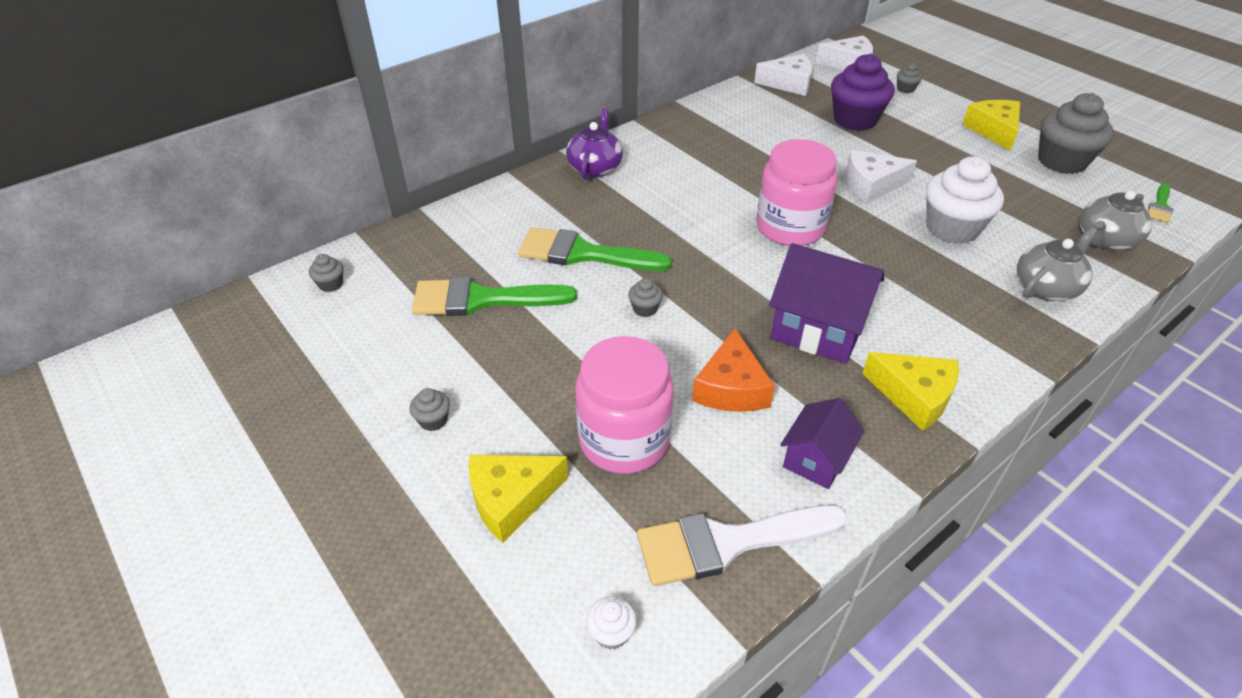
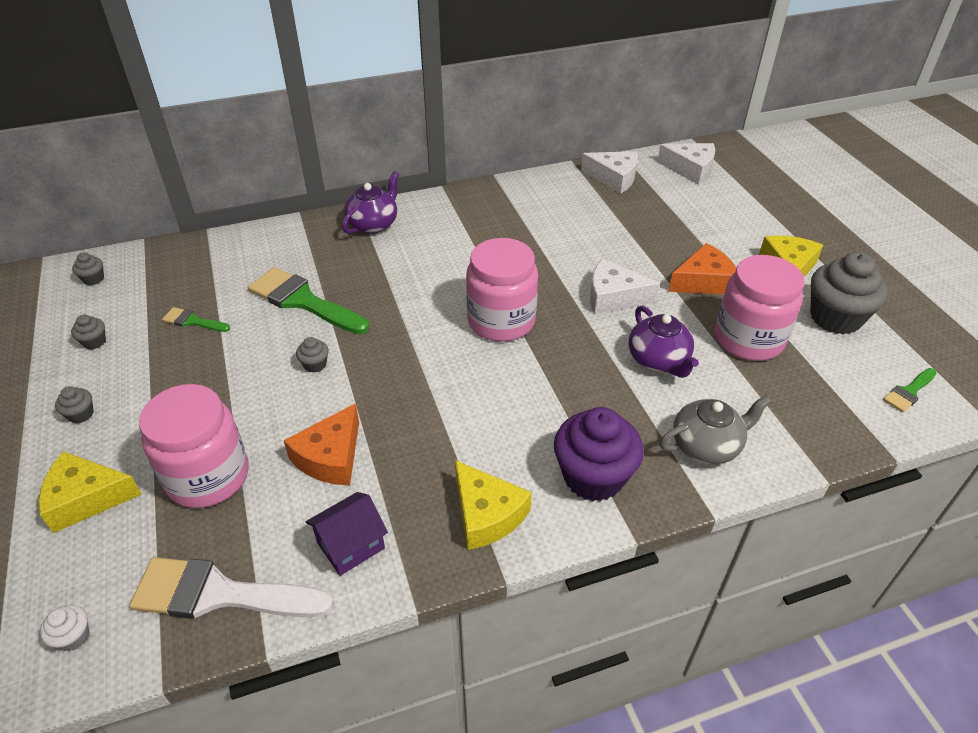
camera: 20 degrees right, 0 degrees up
(481, 299) = (192, 321): green brush -> green brush, size x0.49
(818, 329) = (449, 425): purple house -> none
(855, 120) = (650, 228): purple cupcake -> purple cupcake (593, 477)
(905, 89) = (728, 206): grey cupcake -> grey cupcake (94, 342)
(935, 155) = (703, 281): none -> orange cheese
(951, 228) = (658, 360): white cupcake -> purple teapot
(1009, 194) = (748, 339): none -> pink jar
(1104, 240) = (813, 413): grey teapot -> none

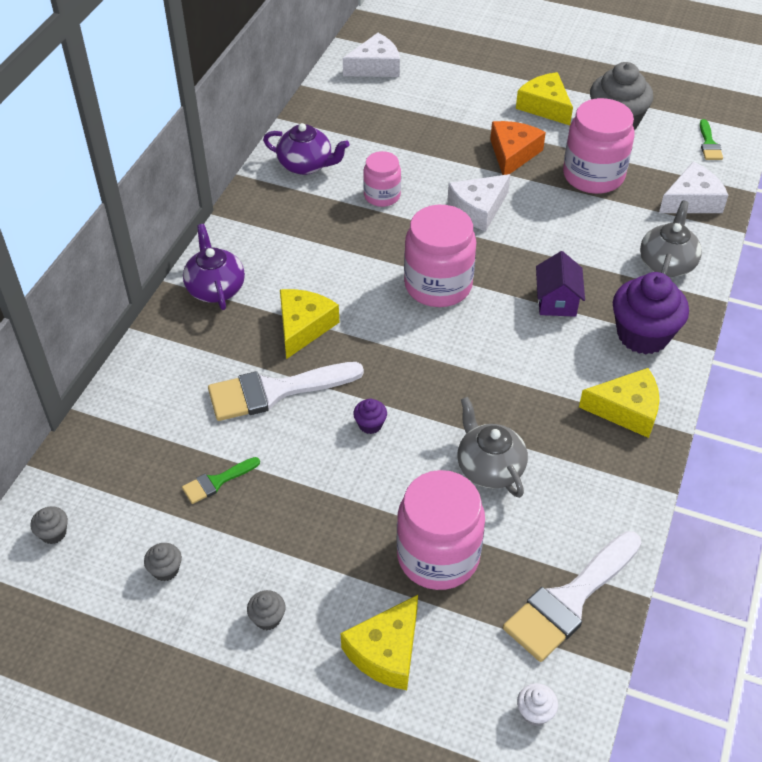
camera: 50 degrees left, 5 degrees up
(303, 301) = (274, 391): green brush -> white brush
(315, 364) = (370, 424): grey cupcake -> purple cupcake
(331, 457) = (489, 467): orange cheese -> grey teapot
(351, 545) = (589, 500): purple house -> purple house (556, 301)
(380, 280) = (303, 327): none -> yellow cheese
(560, 244) = (382, 196): none -> pink jar
(614, 178) = (334, 112): white cheese -> white cheese (692, 200)
(658, 360) = (568, 231): purple teapot -> purple teapot (306, 165)

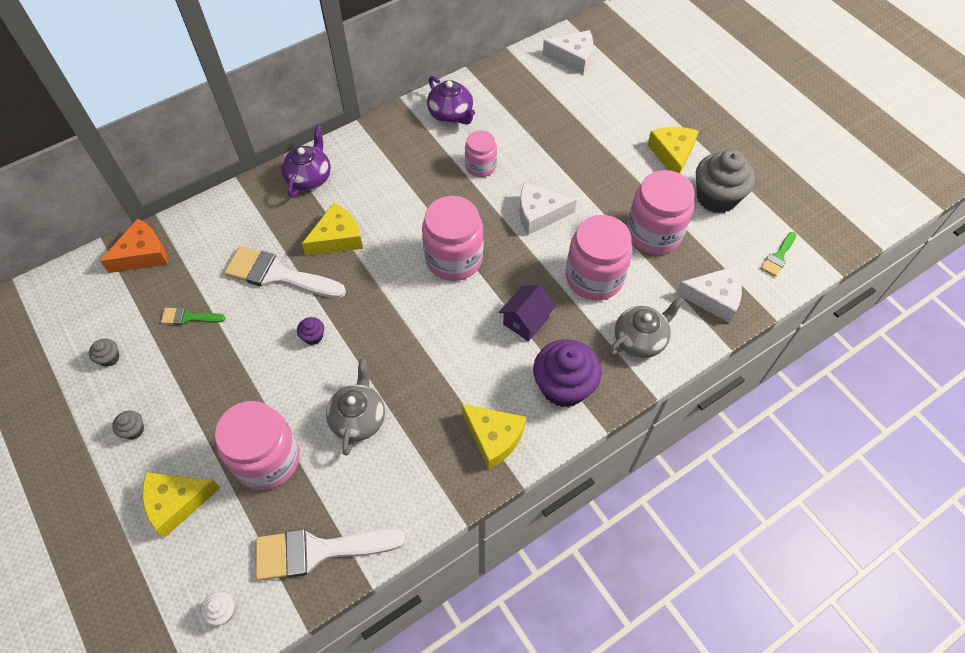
camera: 35 degrees right, 10 degrees up
(53, 533) = (74, 293): grey cupcake -> none
(512, 154) = (608, 182): orange cheese -> orange cheese (143, 254)
(579, 236) = (594, 277): none -> pink jar

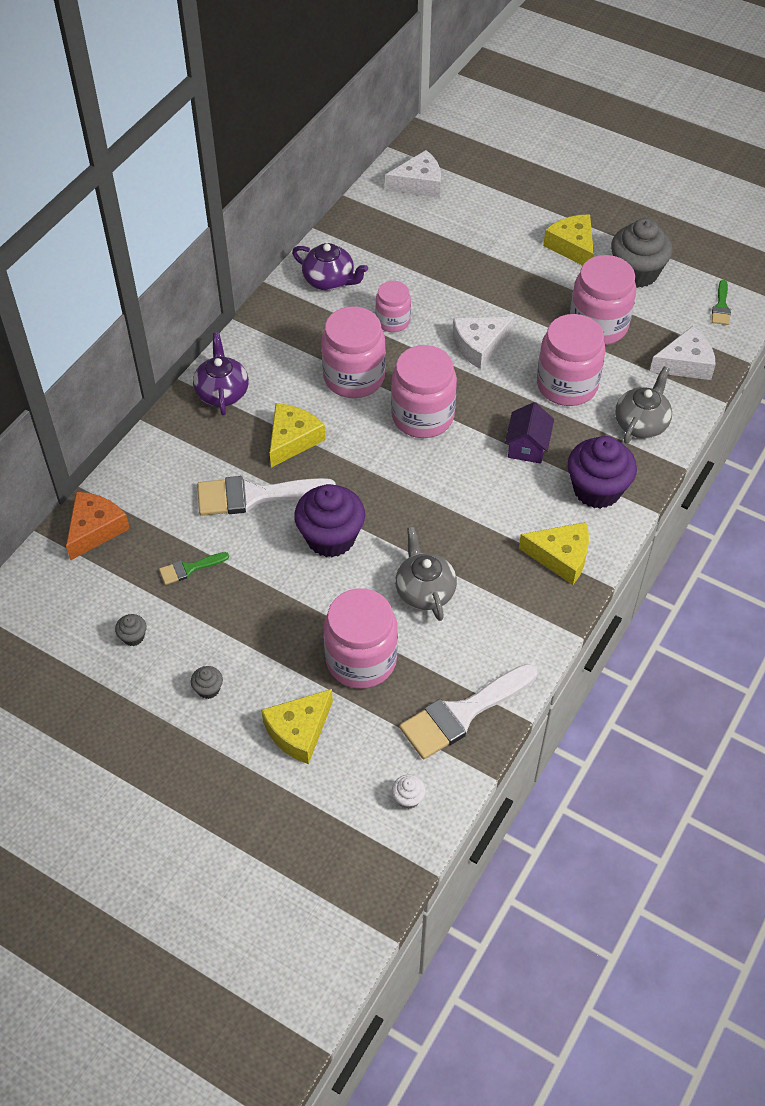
camera: 25 degrees left, 5 degrees down
(313, 336) = (331, 537): purple cupcake -> purple cupcake, size x2.35
(419, 203) = (354, 377): none -> pink jar

